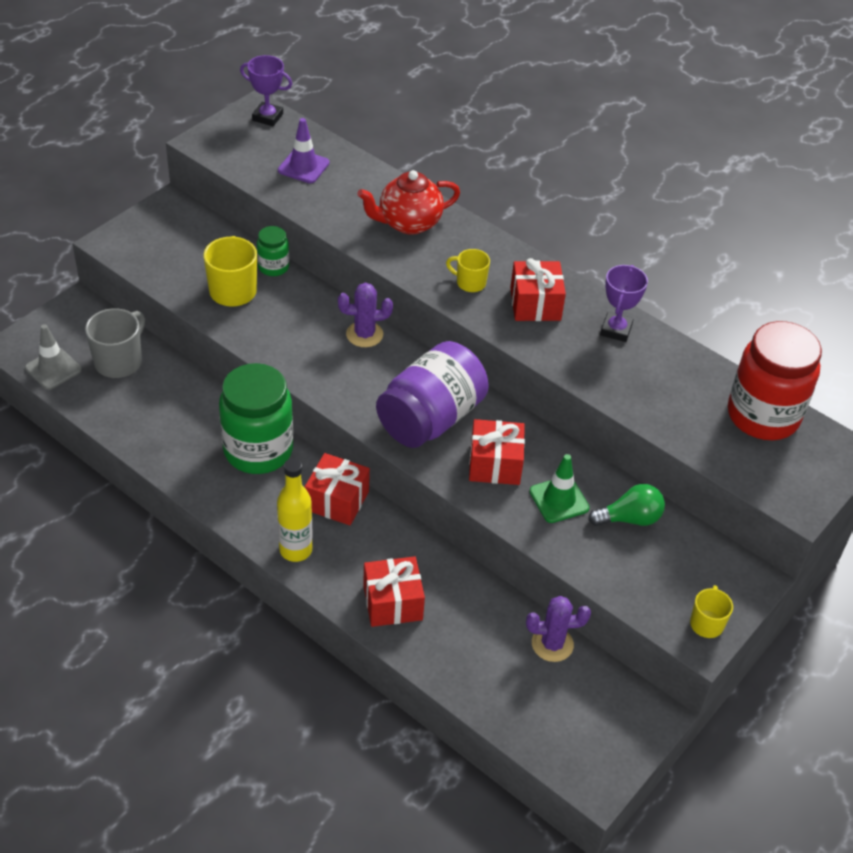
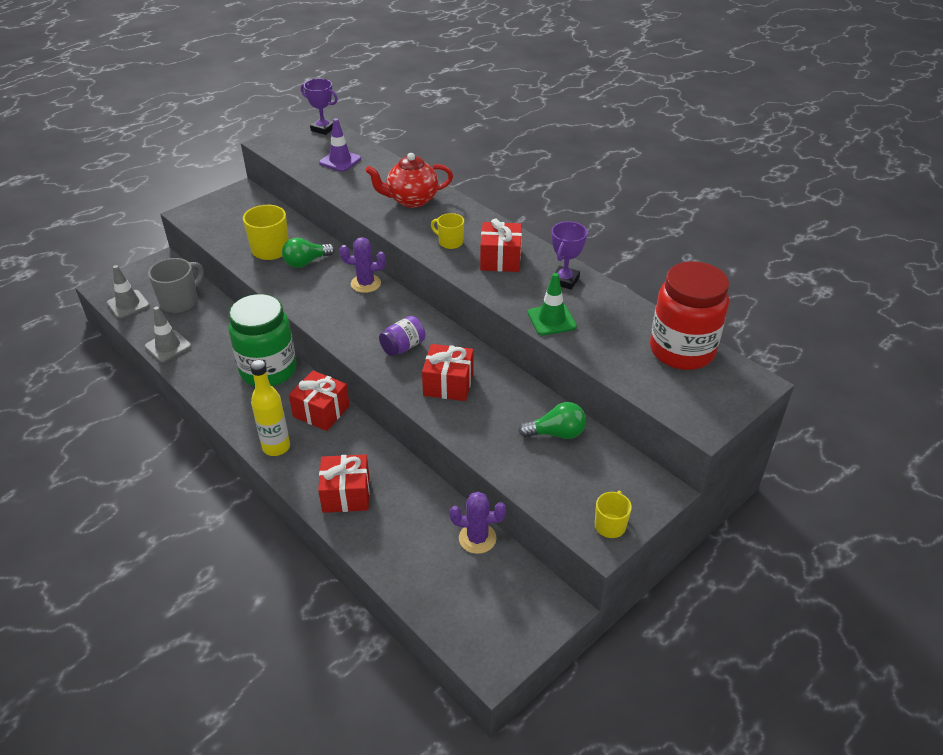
camera: 10 degrees right, 5 degrees down
(123, 425) = (168, 346): none -> grey traffic cone
(273, 267) = (307, 234): green jar -> none
(283, 307) = (306, 262): none -> green light bulb
(430, 418) = (403, 347): purple jar -> purple jar, size x0.48
(559, 500) = (497, 415): green traffic cone -> green traffic cone (551, 320)

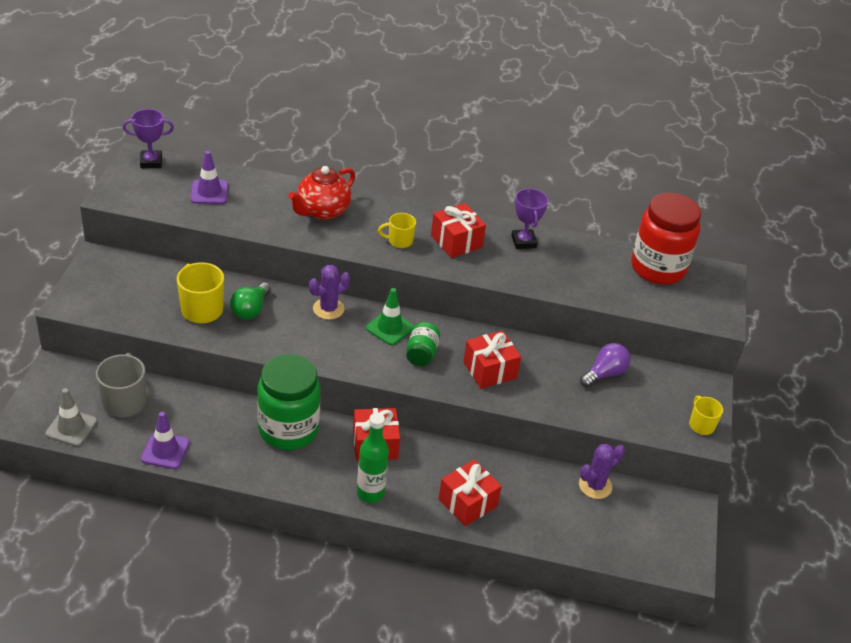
camera: 40 degrees left, 0 degrees up
(168, 346) = (165, 451): grey traffic cone -> purple traffic cone
(276, 447) = (370, 493): yellow bottle -> green bottle
(403, 347) = (421, 354): purple jar -> green jar
(551, 320) = (547, 280): green traffic cone -> green traffic cone (389, 328)
(556, 433) = (604, 374): green light bulb -> purple light bulb

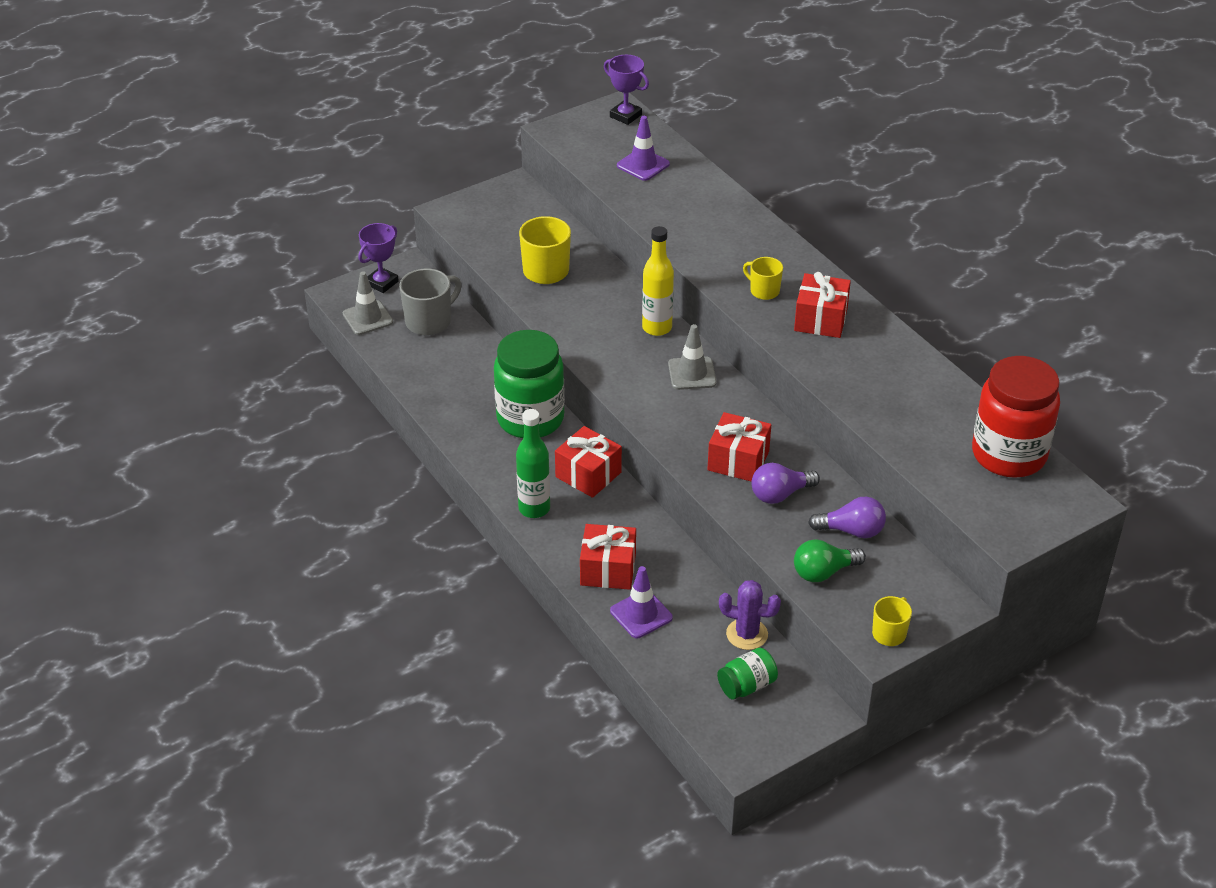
camera: 50 degrees right, 0 degrees up
(165, 451) = (414, 376): purple traffic cone -> purple traffic cone (641, 614)
(251, 309) = (588, 292): green light bulb -> green light bulb (823, 572)
(322, 211) = (725, 229): red teapot -> none
(328, 309) = (657, 328): purple cactus -> yellow bottle
(389, 328) = (692, 373): green traffic cone -> grey traffic cone
(421, 354) = (692, 411): green jar -> green jar (746, 686)
(523, 242) = (892, 355): purple trophy -> purple trophy (382, 283)
(539, 377) = (780, 494): none -> purple light bulb

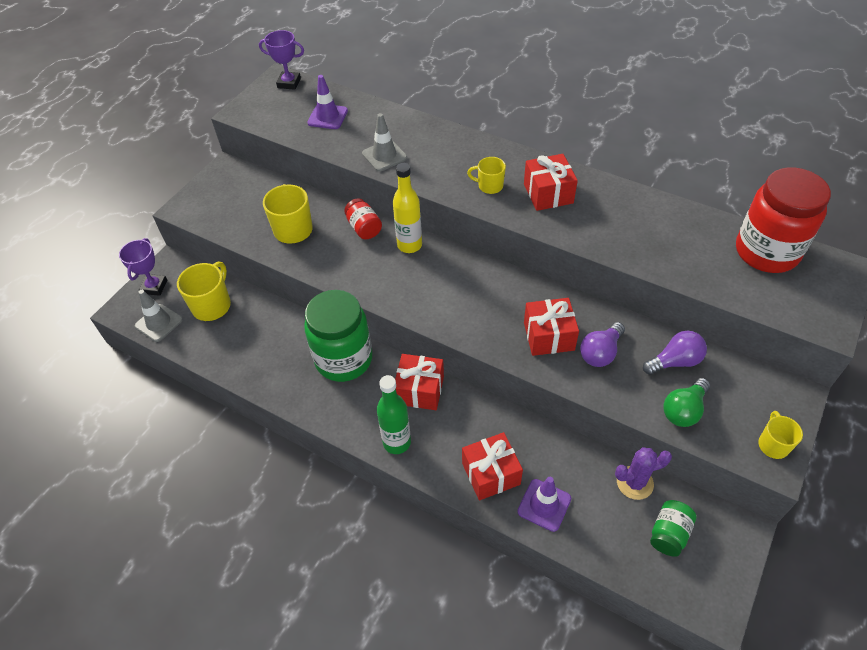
camera: 25 degrees left, 10 degrees up
(429, 321) = (212, 305): grey mug -> yellow mug
(621, 295) = (364, 228): none -> red jar
(692, 373) = (462, 274): grey traffic cone -> grey traffic cone (384, 156)

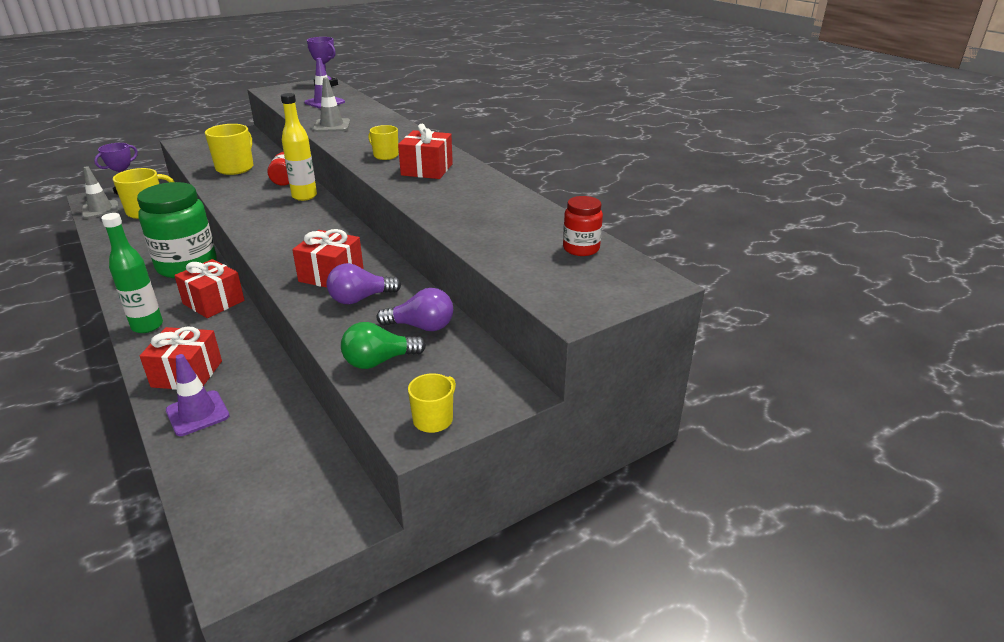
camera: 25 degrees right, 20 degrees down
(634, 483) = (301, 432): purple cactus -> none
(669, 533) = (278, 485): green jar -> none
(766, 252) = (581, 249): red jar -> red jar, size x0.48

